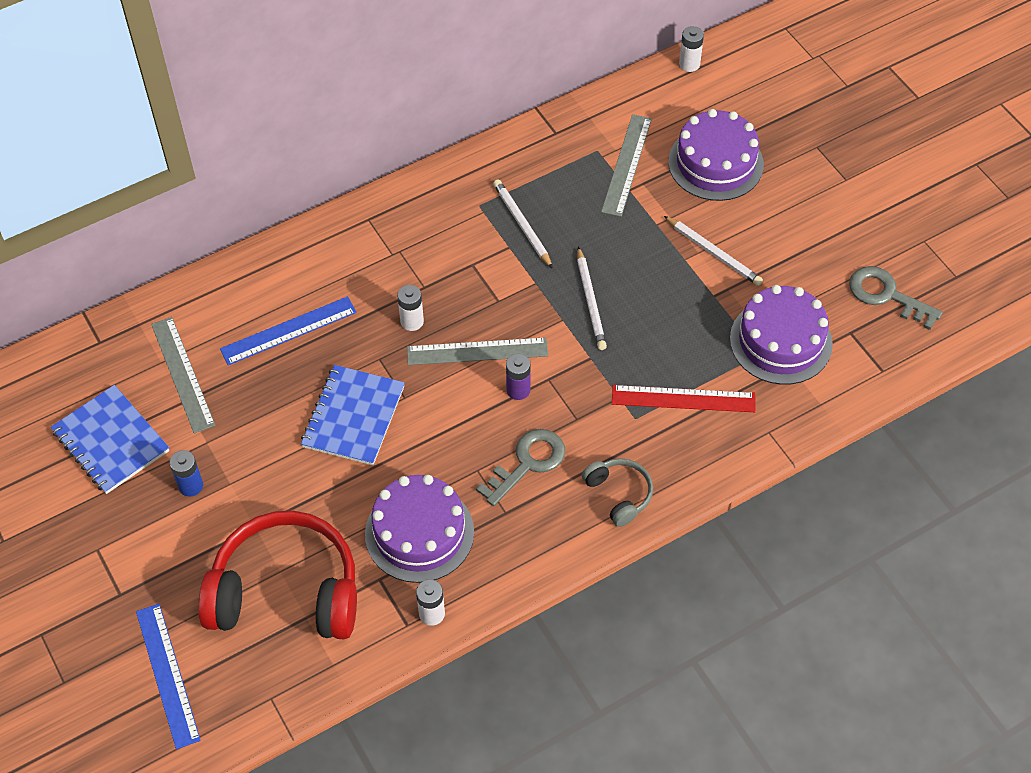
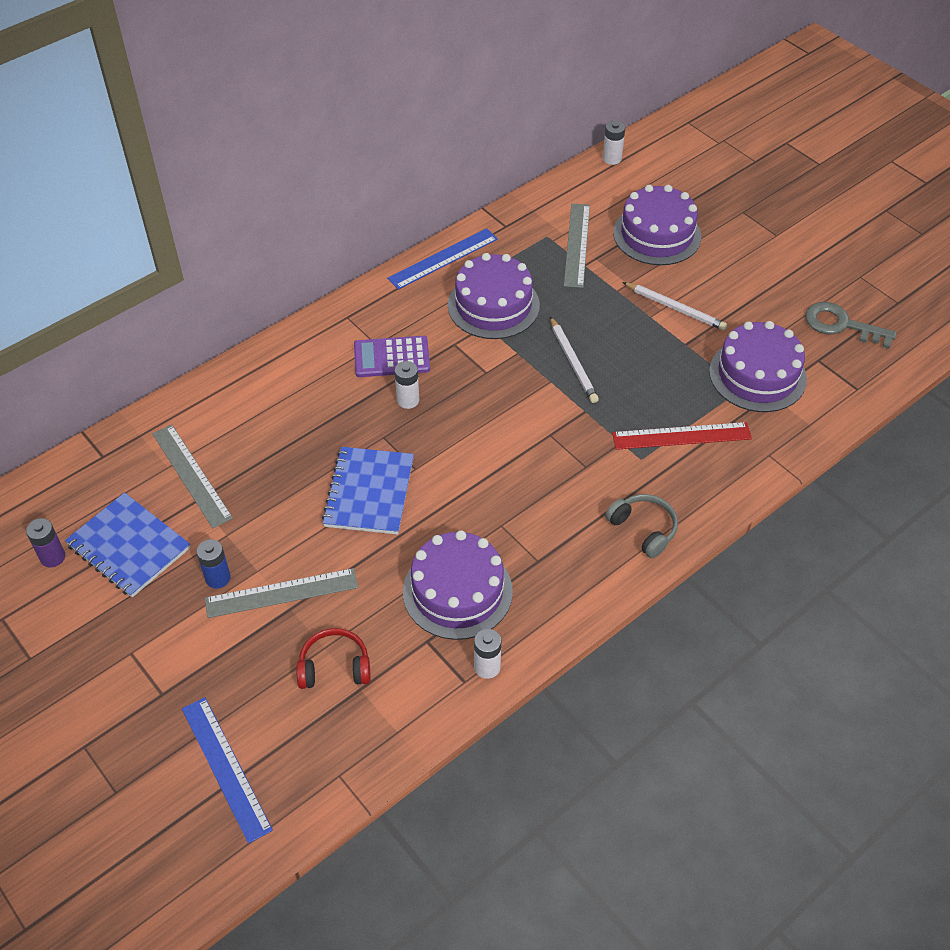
camera: 10 degrees left, 5 degrees down
(286, 592) = (334, 667): red headphones -> red headphones, size x0.47
(288, 330) = (289, 423): blue ruler -> blue ruler (443, 258)
(405, 271) = (391, 357): none -> purple calculator
(477, 351) = (476, 419): grey ruler -> grey ruler (281, 593)
(518, 390) = (524, 448): purple battery -> purple battery (53, 557)
(522, 225) = (493, 305): white pencil -> purple cake
(528, 463) = (549, 512): grey key -> none

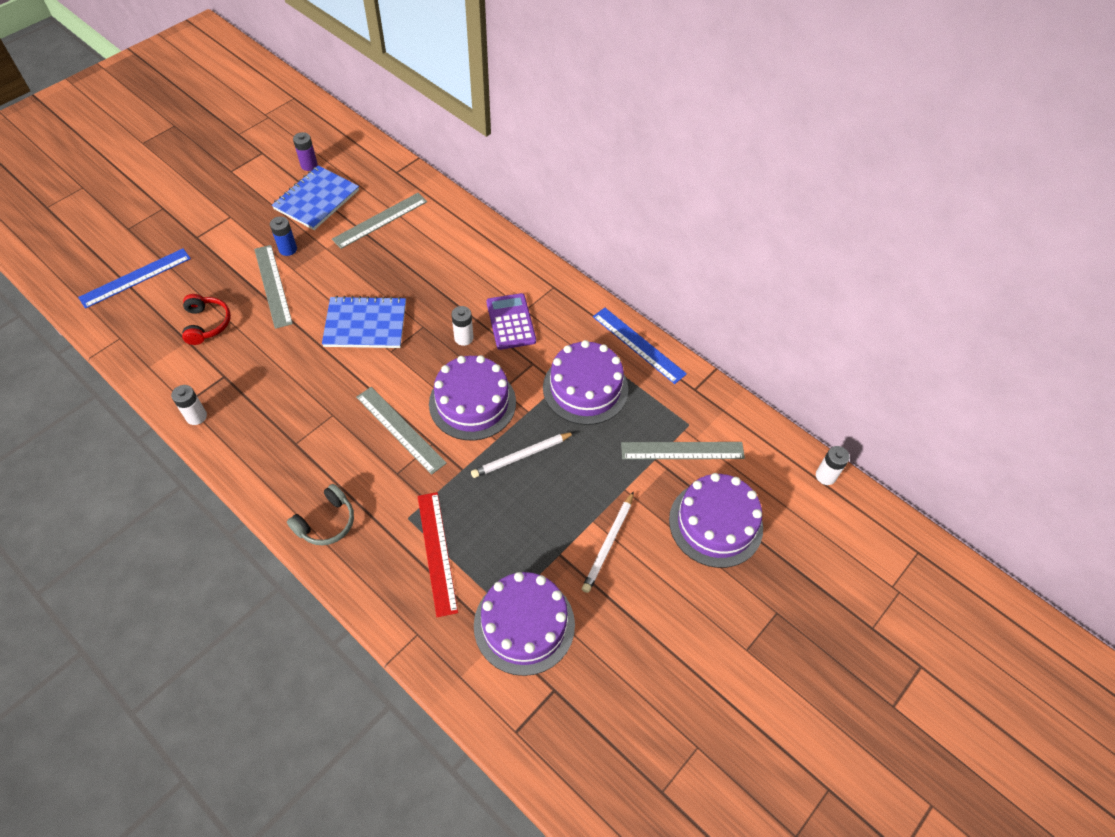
camera: 80 degrees right, 5 degrees up
(457, 591) = (268, 391): purple cake -> purple cake (472, 403)
(529, 462) = (400, 429): none -> grey ruler
(841, 325) = (612, 719): grey key -> none

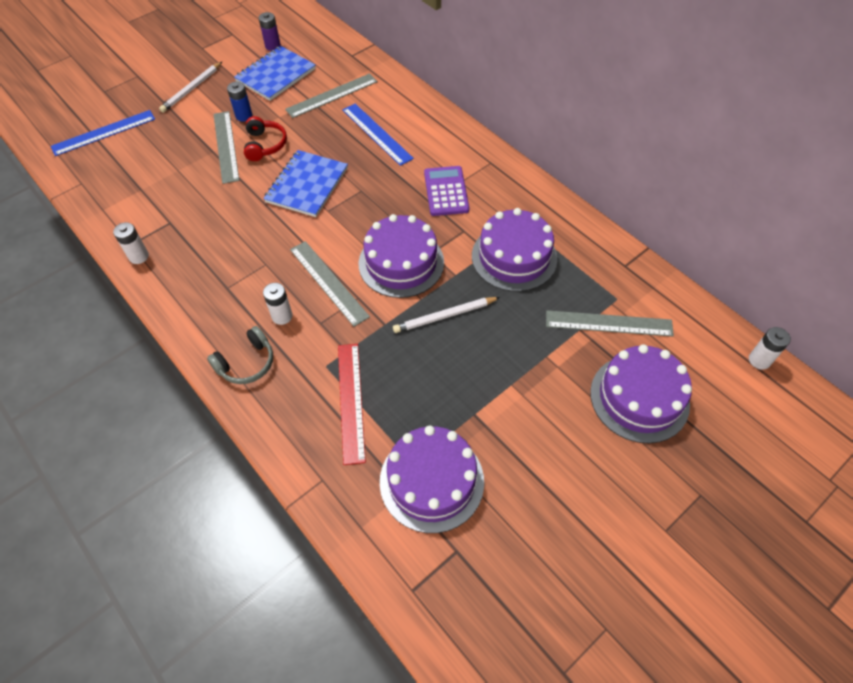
camera: 10 degrees right, 0 degrees up
(206, 324) = (161, 176): red headphones -> red headphones (265, 145)
(365, 324) = (307, 185): blue notebook -> blue notebook turned 75 degrees counterclockwise
(464, 338) = (399, 203): white battery -> white battery (282, 316)
(608, 543) = (525, 408): white pencil -> white pencil (192, 89)
(638, 345) = (570, 220): blue ruler -> blue ruler (377, 134)

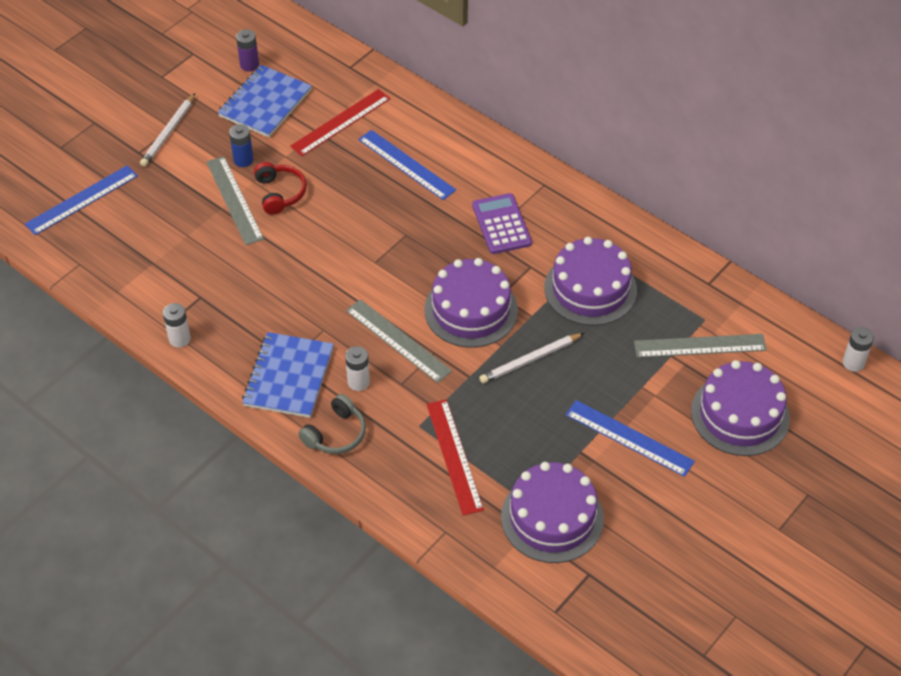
camera: 10 degrees left, 5 degrees down
(307, 185) = (343, 235): blue notebook -> blue notebook (289, 377)
(332, 95) = (341, 122): grey ruler -> red ruler
(525, 407) = (629, 438): none -> blue ruler

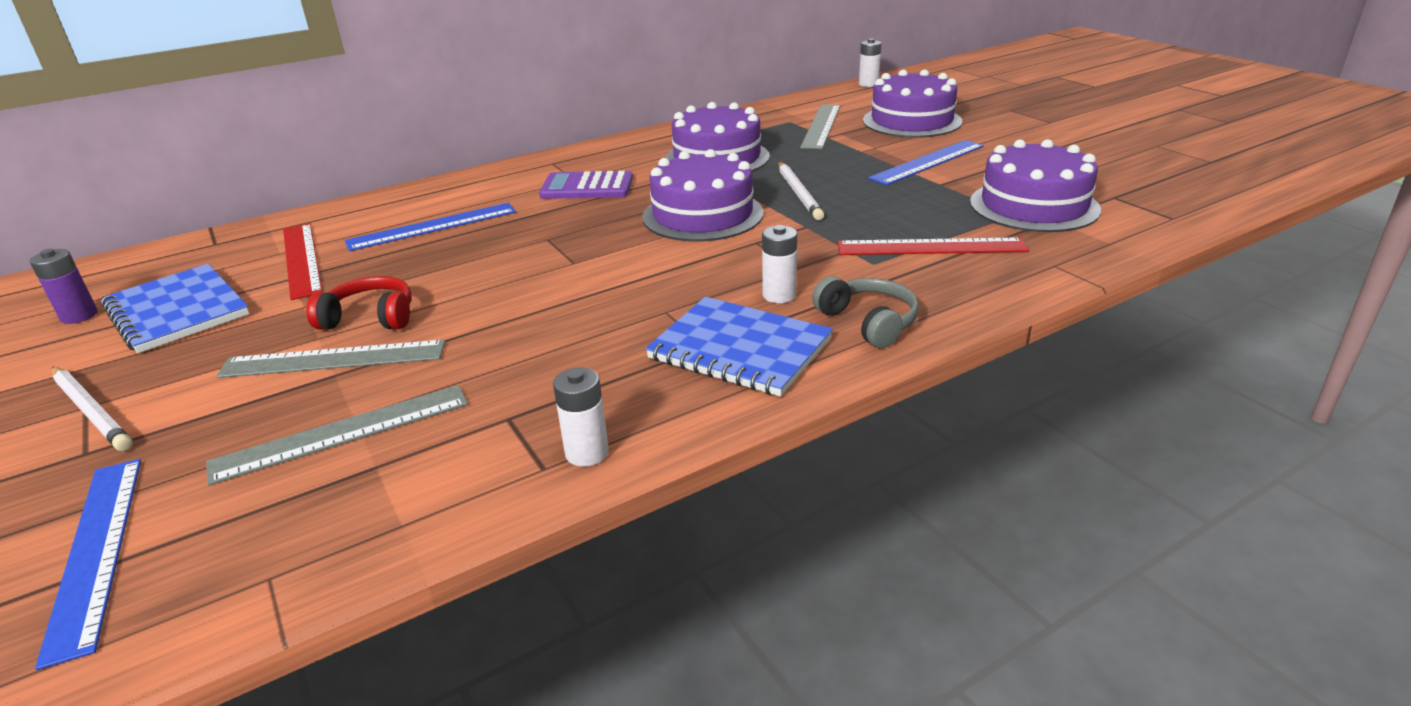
camera: 70 degrees left, 20 degrees down
(243, 160) = (262, 342): blue battery -> none
(398, 340) = (722, 261): grey ruler -> grey ruler (342, 433)

